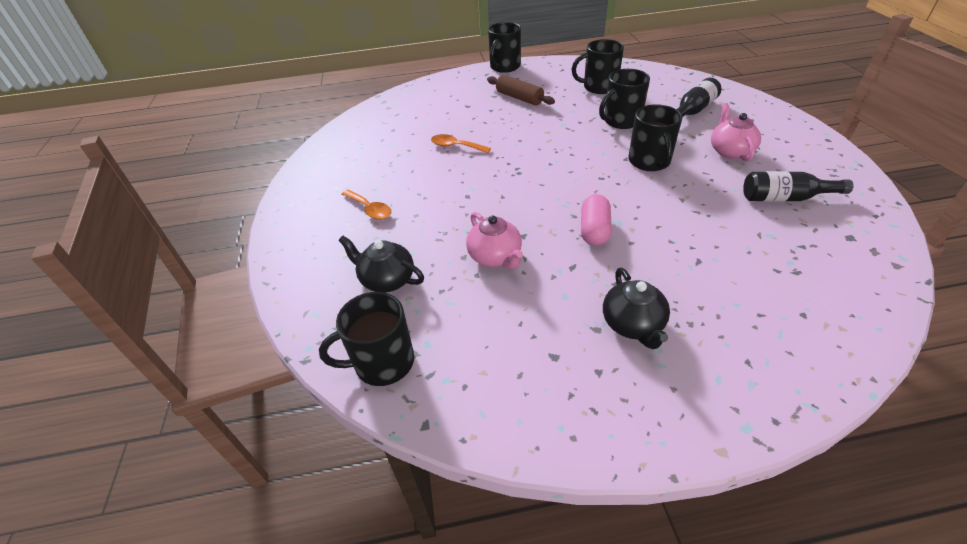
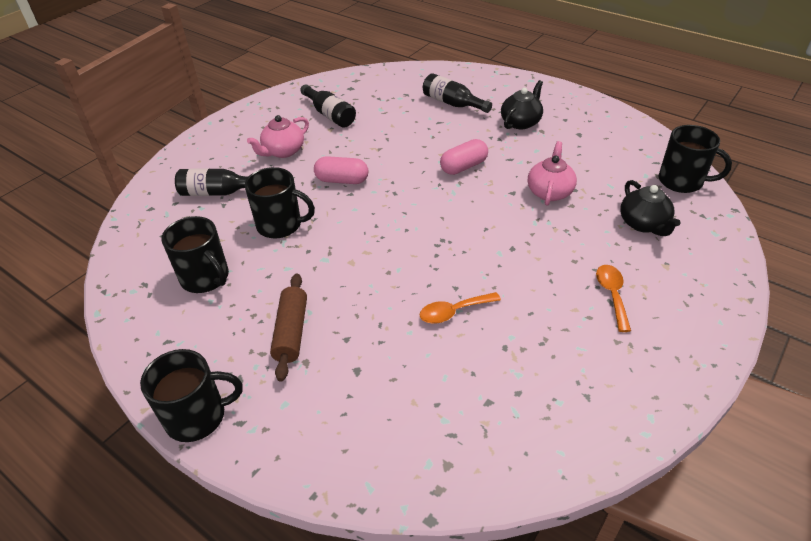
camera: 135 degrees left, 0 degrees up
(455, 146) = (453, 312): orange spoon -> orange spoon turned 90 degrees clockwise
(649, 162) = (342, 180): black mug -> pink capsule
(737, 296) = (452, 103): none -> black bottle

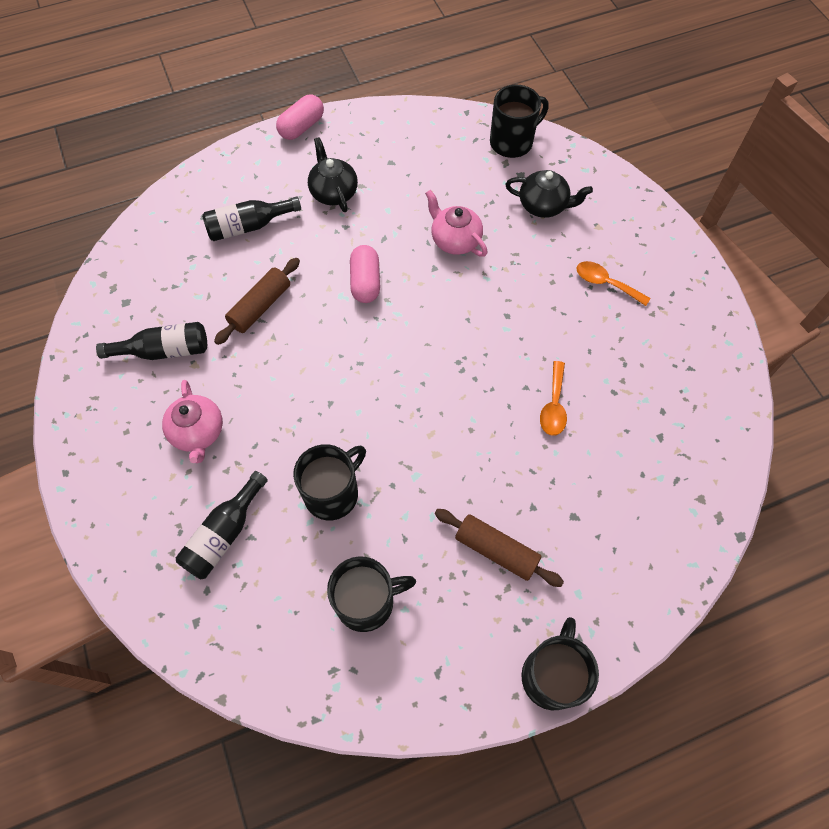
camera: 60 degrees left, 20 degrees up
(342, 180) = (301, 399): pink capsule -> pink capsule (302, 127)
(397, 134) = (260, 307): none -> brown rolling pin

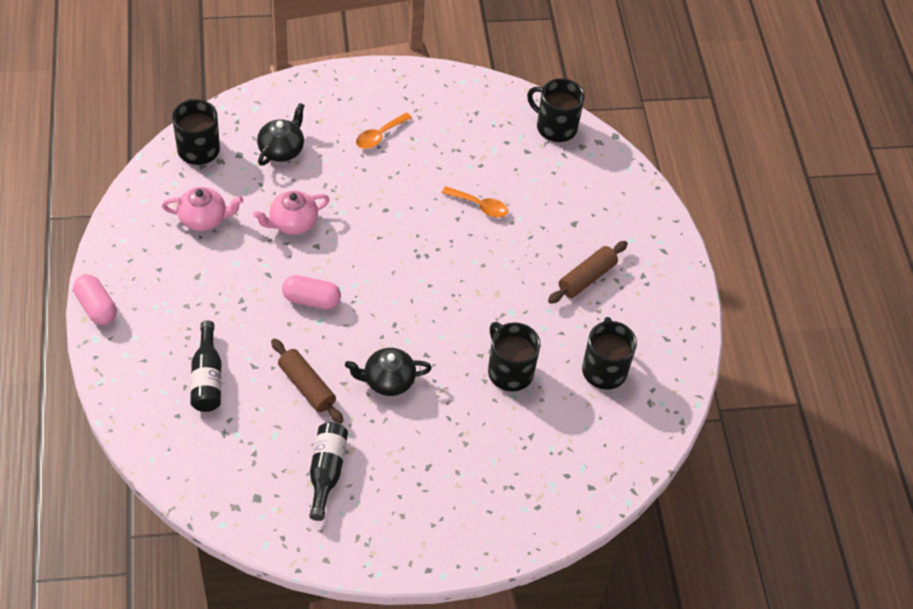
camera: 80 degrees left, 10 degrees down
(198, 432) = (422, 458): pink teapot -> pink teapot (204, 218)
(224, 534) = (522, 455): black bottle -> none
(333, 192) = (195, 300): black teapot -> black teapot (388, 381)
(551, 675) = (683, 273): black mug -> black mug (555, 127)

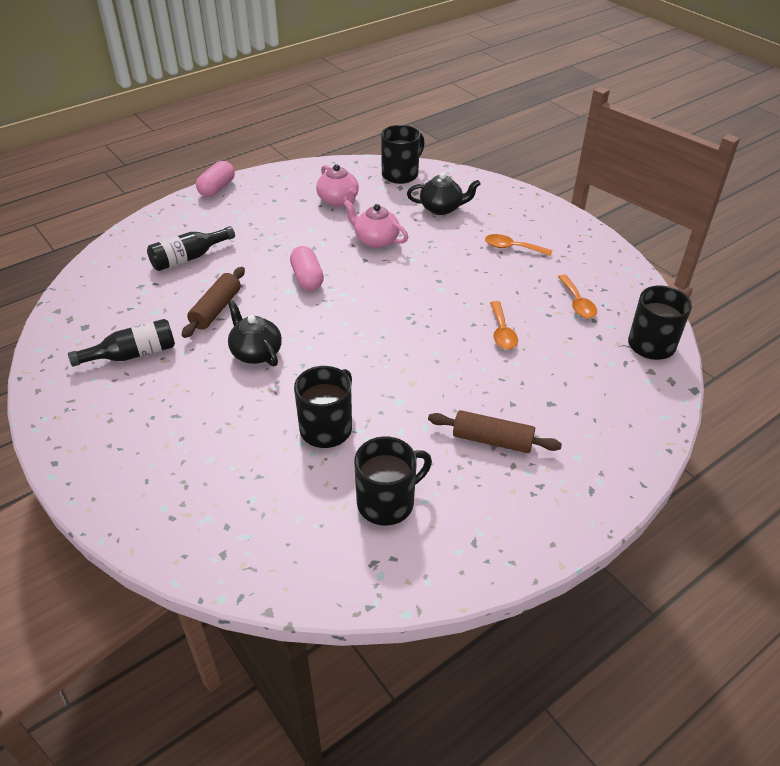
camera: 65 degrees right, 10 degrees down
(480, 139) = (577, 303): none -> orange spoon

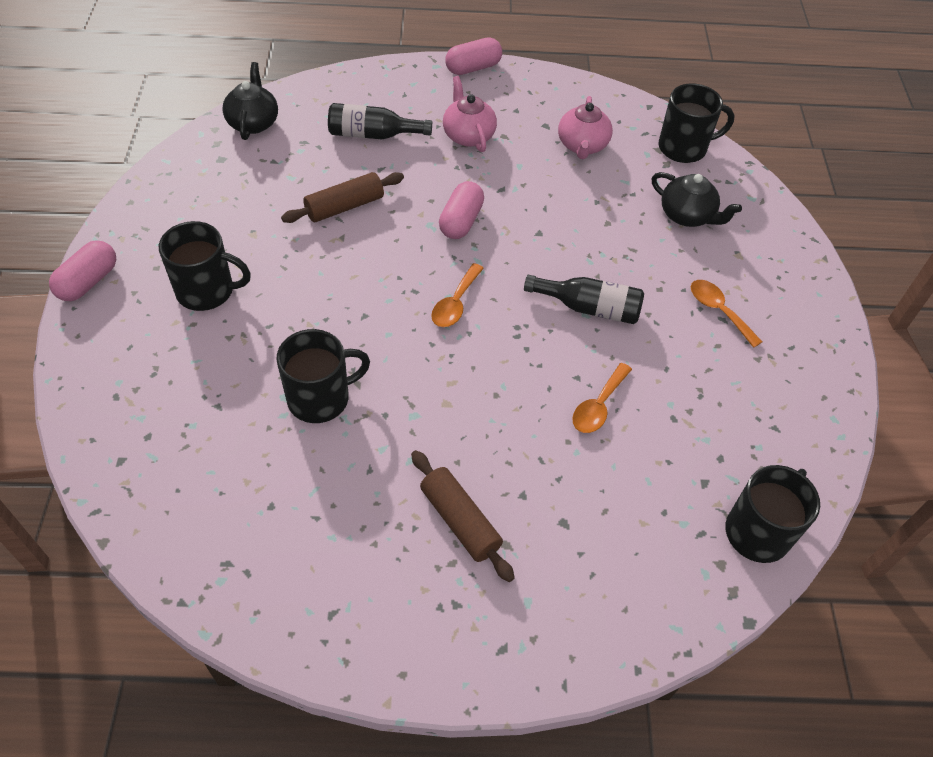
camera: 35 degrees right, 10 degrees up
(61, 459) = (88, 282): none -> pink capsule
(133, 354) = (232, 212): black bottle -> black bottle (589, 308)
(255, 352) = (335, 275): black teapot -> black teapot (253, 122)
(375, 240) = (574, 215): pink teapot -> pink teapot (468, 135)
(387, 502) = (297, 513): black mug -> black mug (207, 291)
(577, 303) = (723, 425): orange spoon -> orange spoon (455, 303)

